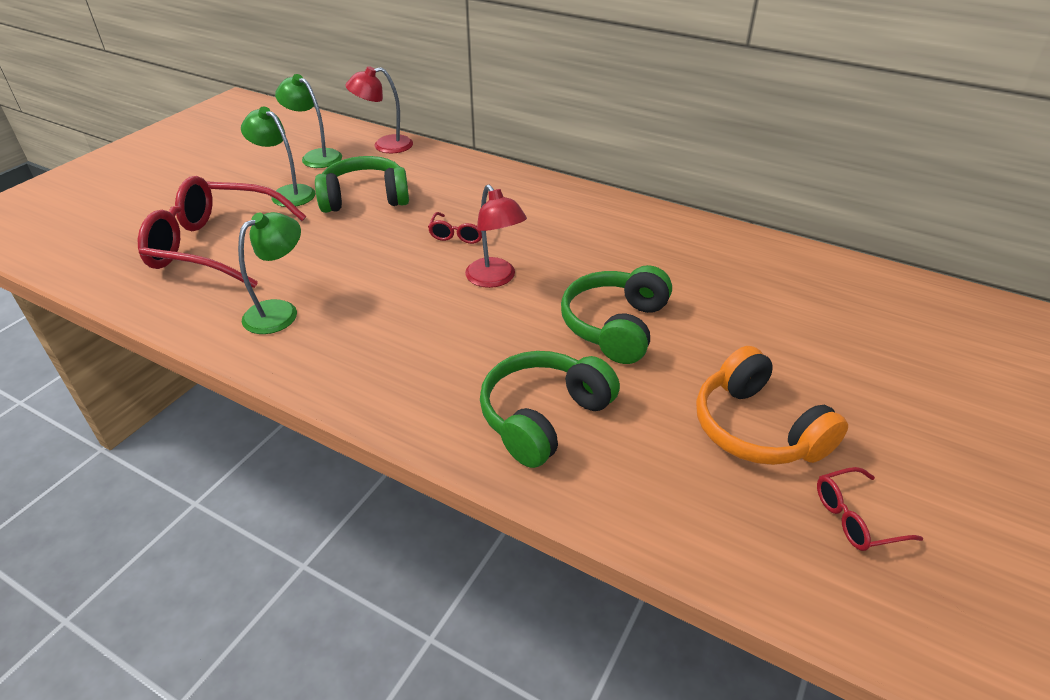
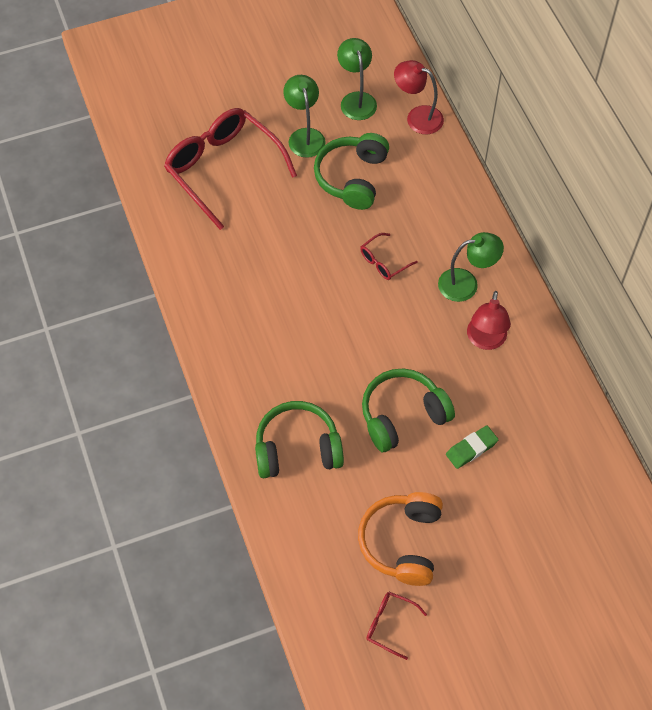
camera: 40 degrees right, 20 degrees up
(280, 311) = (221, 262): green lamp -> green lamp (466, 284)
(365, 198) = (352, 178): green headphones -> green headphones turned 105 degrees counterclockwise
(495, 279) = (368, 322): red lamp -> red lamp (485, 340)
(709, 314) = (471, 449): none -> green eraser

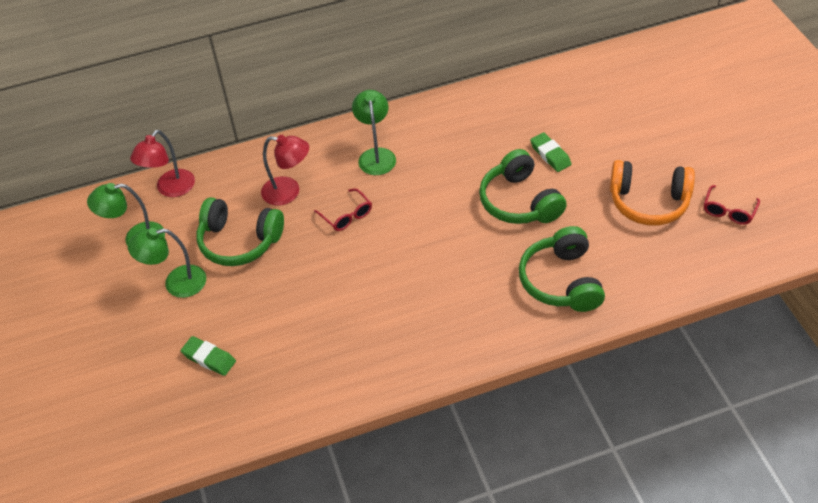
camera: 85 degrees left, 10 degrees down
(223, 169) = (209, 358): red glasses -> green eraser
(485, 340) = (438, 143): red lamp -> red lamp (289, 192)

